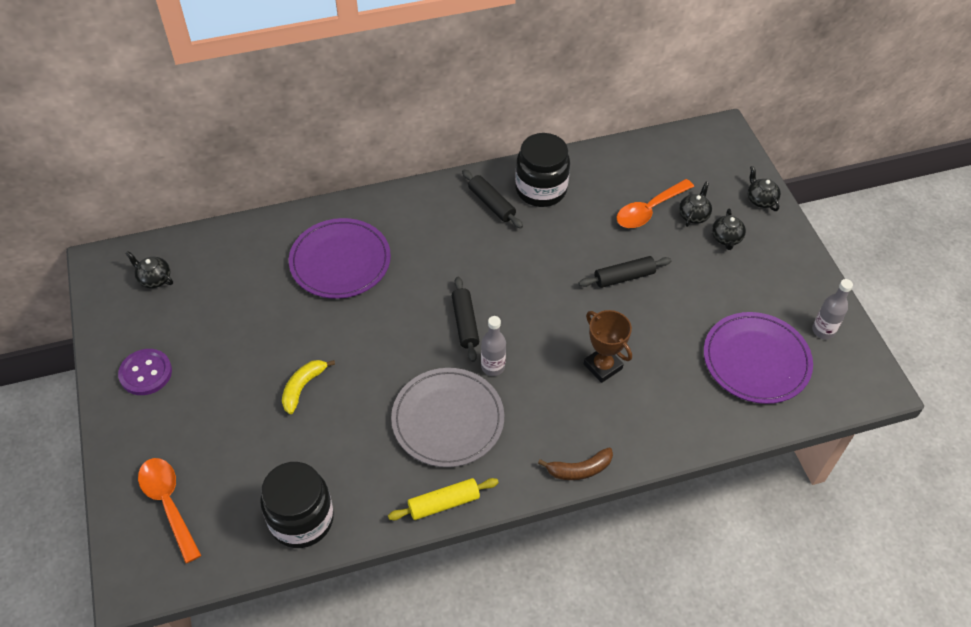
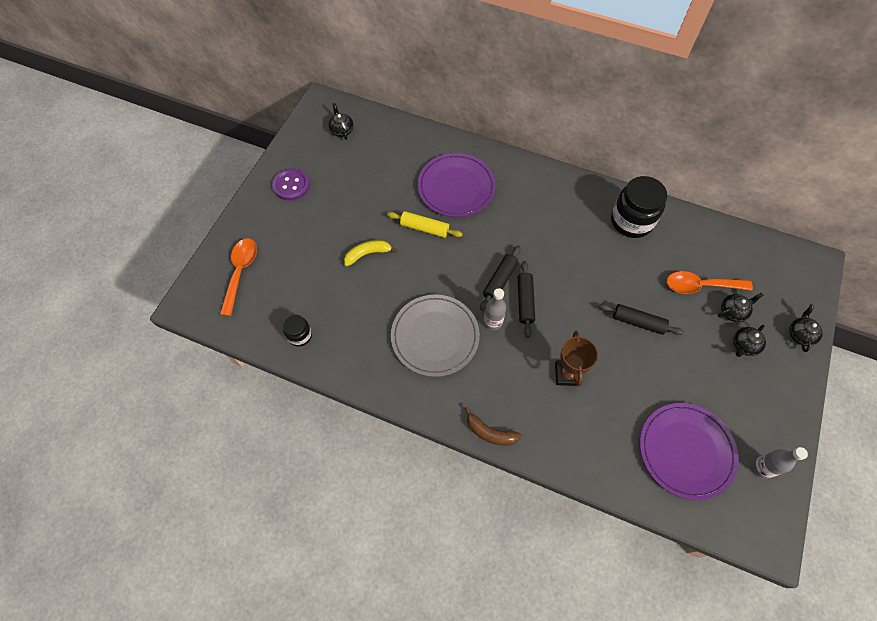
camera: 40 degrees right, 10 degrees up
(301, 519) = (300, 335): black jar -> black jar, size x0.52
(444, 503) = (387, 388): yellow rolling pin -> yellow rolling pin (424, 228)
(491, 204) = (587, 210): black rolling pin -> black rolling pin (525, 301)

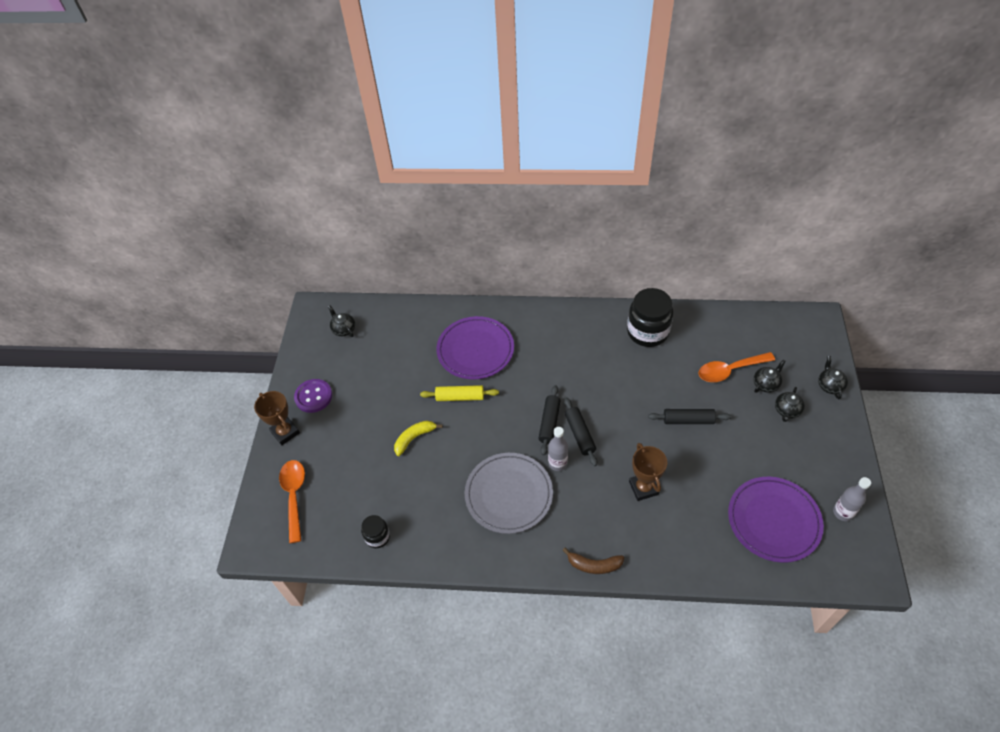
camera: 15 degrees left, 10 degrees down
(254, 211) = (285, 432): none -> brown trophy

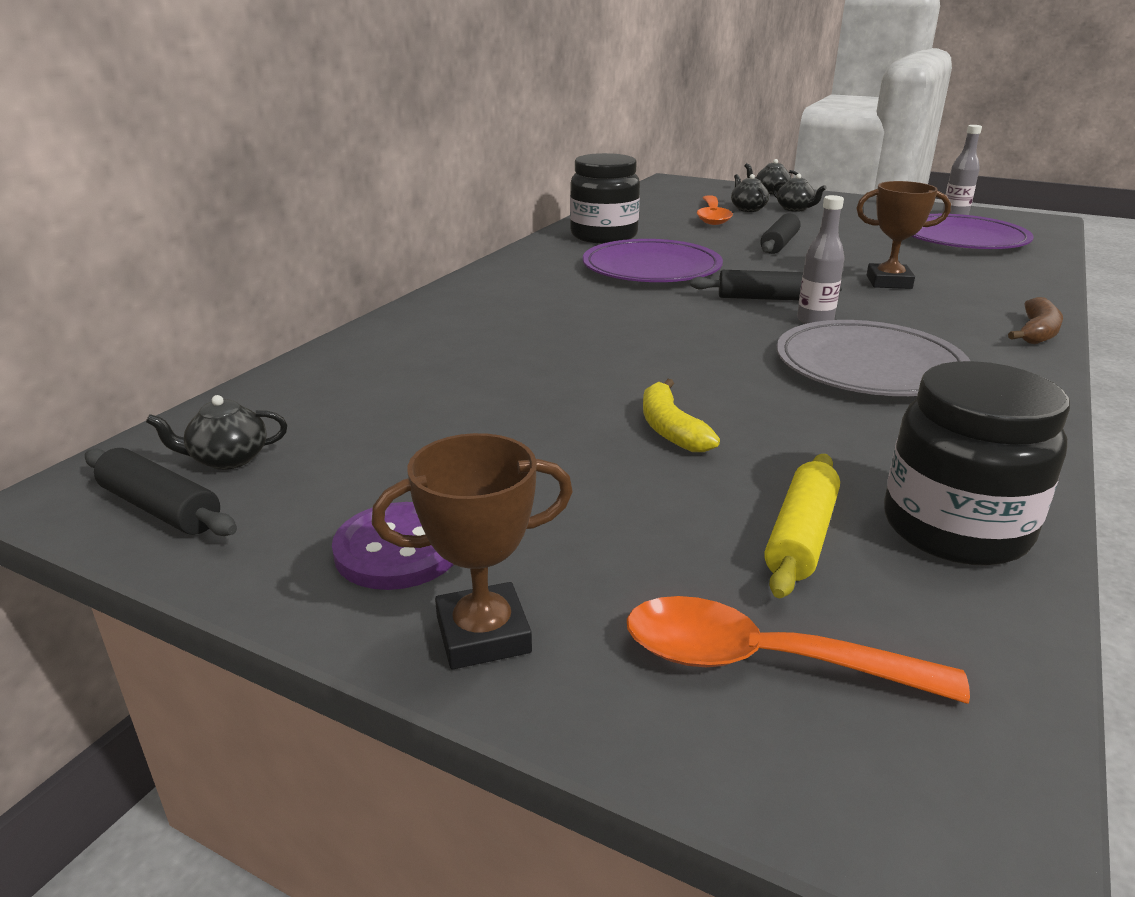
camera: 70 degrees left, 25 degrees down
(377, 537) = (955, 528): black jar -> black jar, size x1.92
(460, 397) = (600, 366): yellow rolling pin -> yellow rolling pin (801, 537)
(475, 350) = (497, 335): purple plate -> purple plate (651, 268)
(549, 423) = (724, 312): black rolling pin -> black rolling pin (161, 508)

